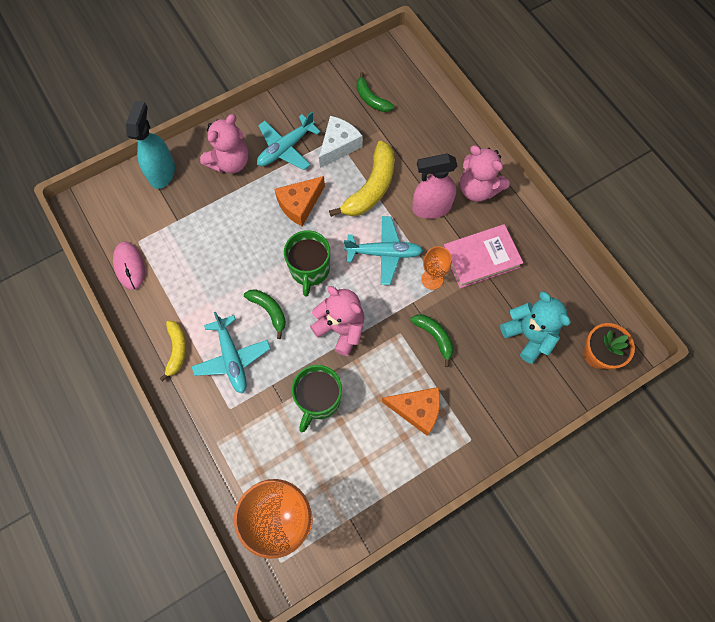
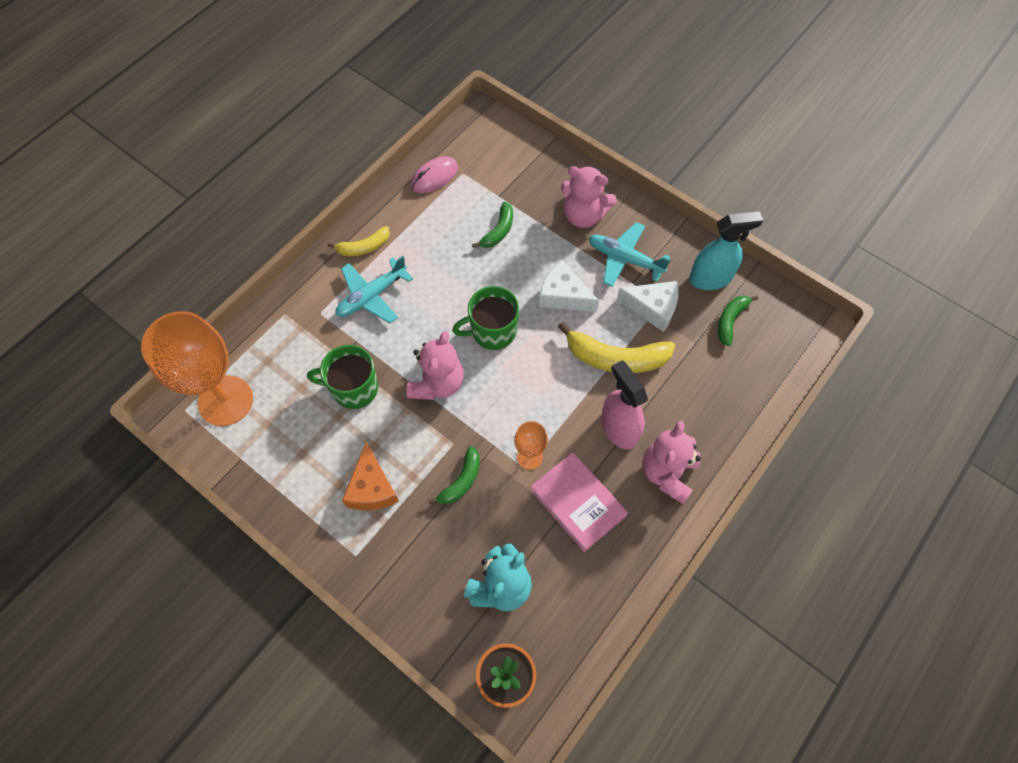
camera: 70 degrees right, 5 degrees down
(162, 172) = (545, 163): turquoise spray bottle -> turquoise spray bottle (710, 278)
(269, 311) = (432, 310): green banana -> green banana (498, 231)
(300, 204) = (563, 296): orange cheese -> white cheese
(384, 253) = (541, 397): turquoise plane -> none

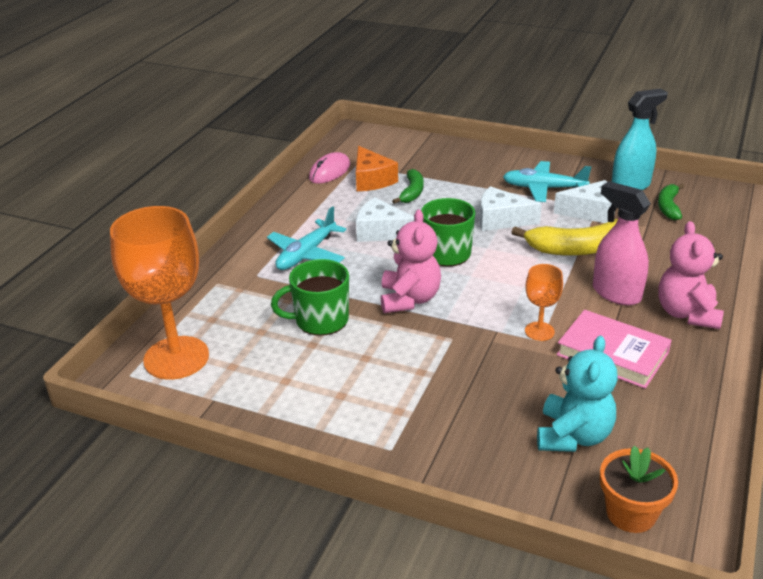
camera: 15 degrees left, 30 degrees down
(363, 247) = (281, 225): yellow banana -> none
(372, 487) = (380, 390): orange cheese -> orange cheese (371, 180)
(448, 283) = (381, 232): none -> white cheese
(461, 481) = (478, 364): green banana -> none
(584, 215) = (487, 170): pink teddy bear -> none

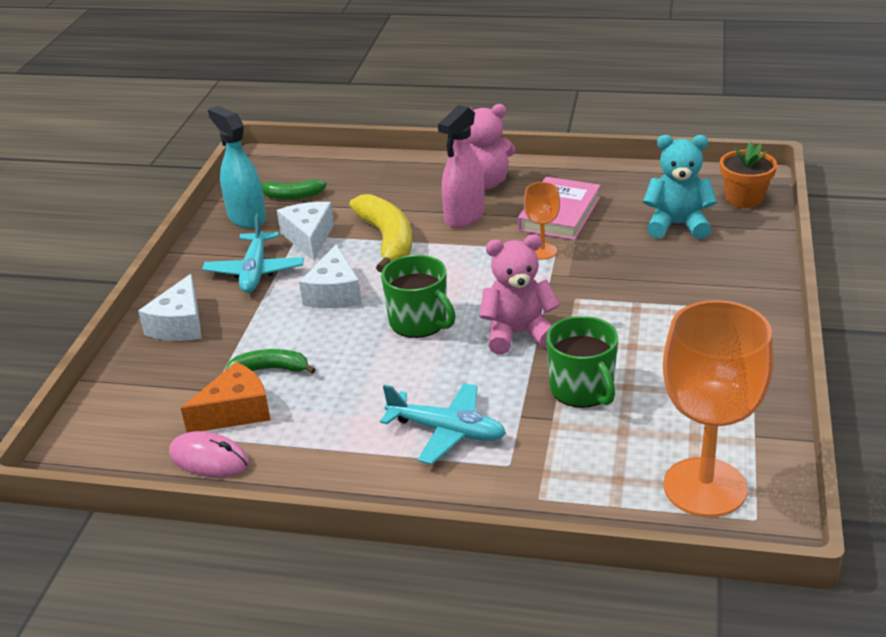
camera: 100 degrees left, 0 degrees up
(381, 232) = (378, 378): white cheese -> white cheese (180, 324)

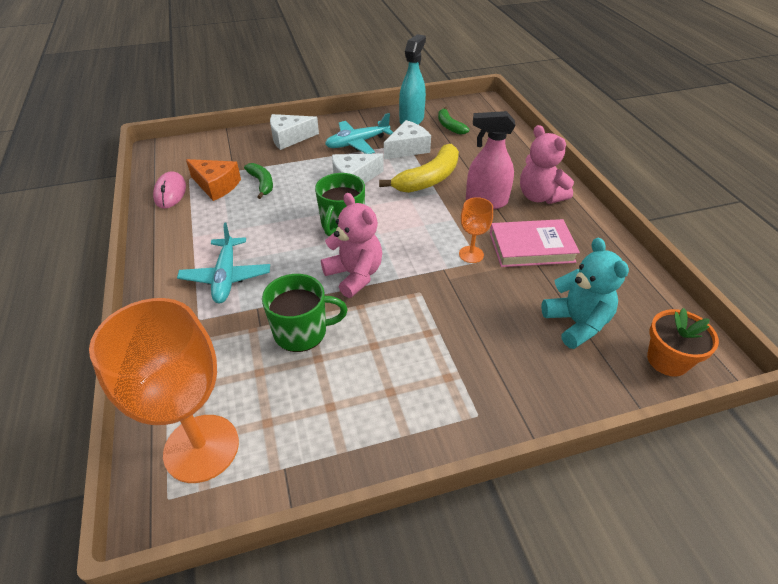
camera: 60 degrees right, 10 degrees up
(582, 389) = (302, 332): green mug -> green mug turned 135 degrees counterclockwise

